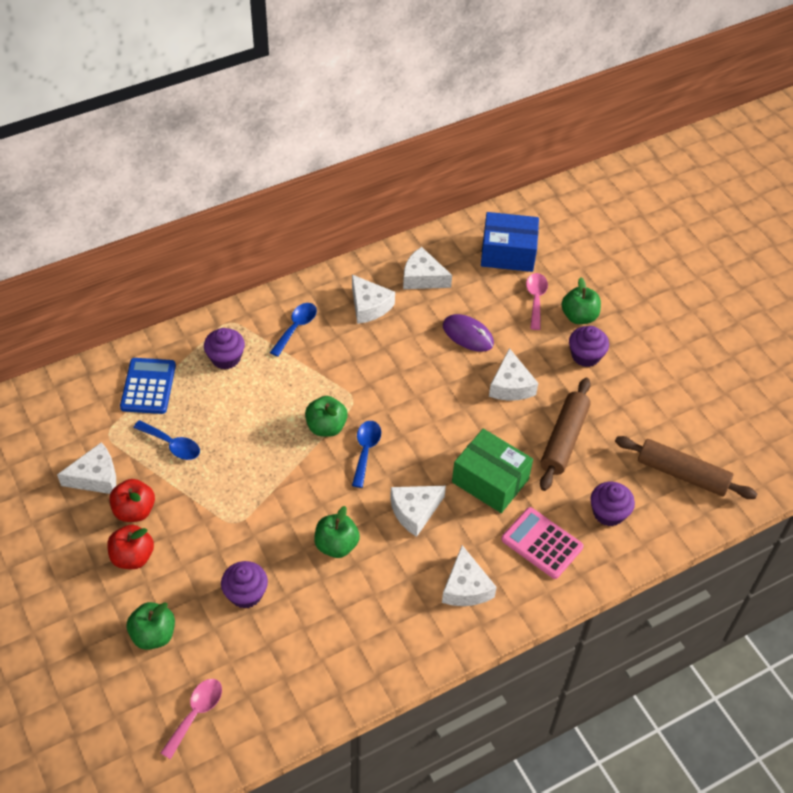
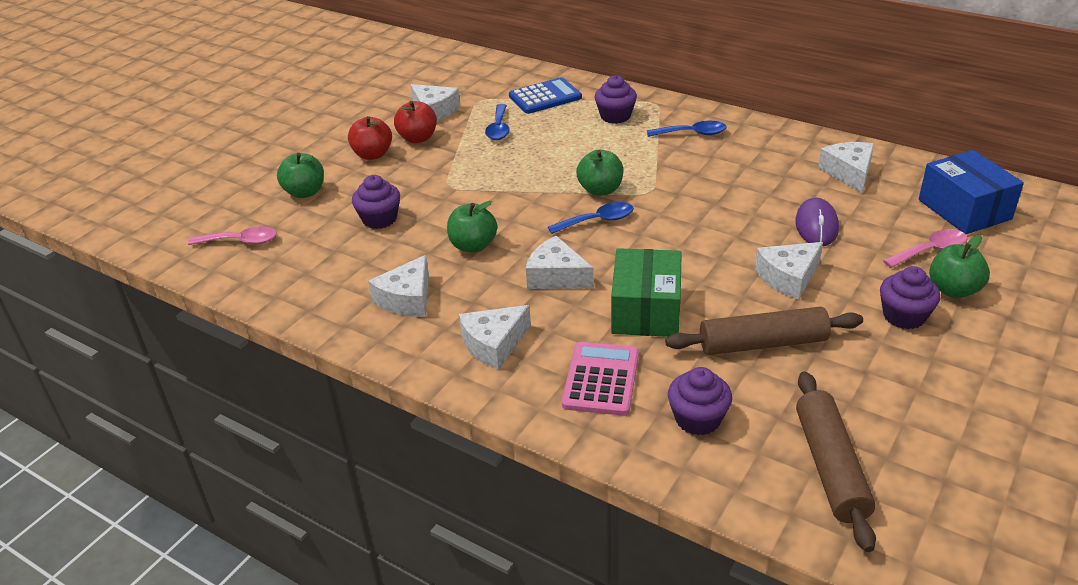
camera: 65 degrees right, 15 degrees down
(369, 306) = (769, 158): white cheese -> white cheese (407, 299)

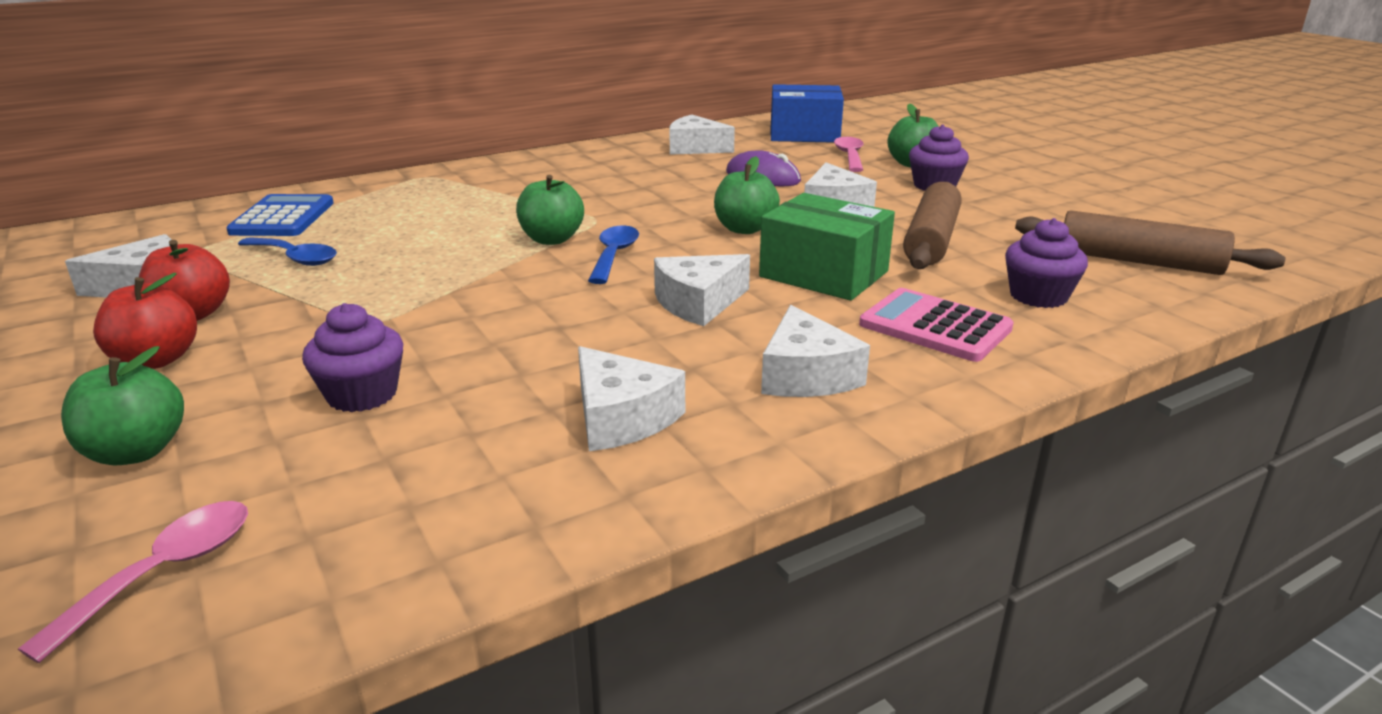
camera: 65 degrees left, 10 degrees down
(473, 246) = (554, 338): green apple -> green apple (744, 229)
(615, 116) = (410, 197): purple cupcake -> none
(692, 133) = (519, 177): blue spoon -> none

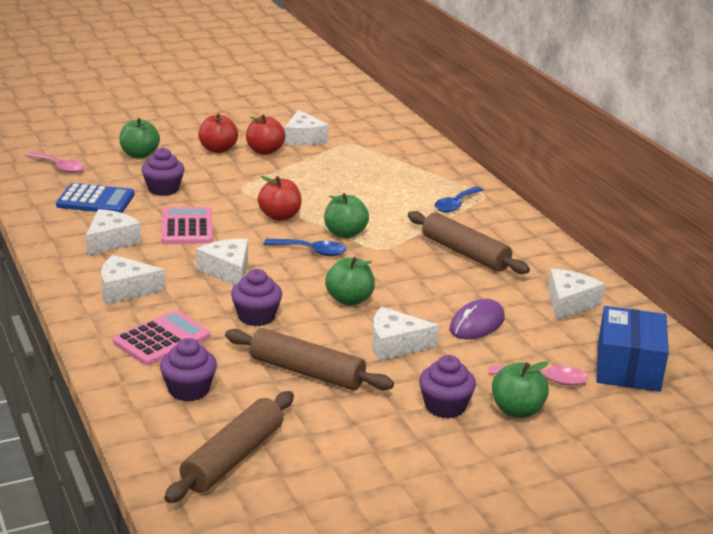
camera: 95 degrees right, 0 degrees up
(283, 217) = (402, 159): blue calculator -> blue calculator (95, 200)
(295, 258) = (333, 166): blue spoon -> blue spoon (456, 205)
(495, 282) = (279, 216): none -> red apple
(545, 350) = (187, 227): none -> pink calculator
(595, 183) = (465, 253): none -> brown rolling pin
(621, 417) = (111, 241): white cheese -> white cheese turned 150 degrees clockwise
(824, 274) = (256, 317): green box -> purple cupcake

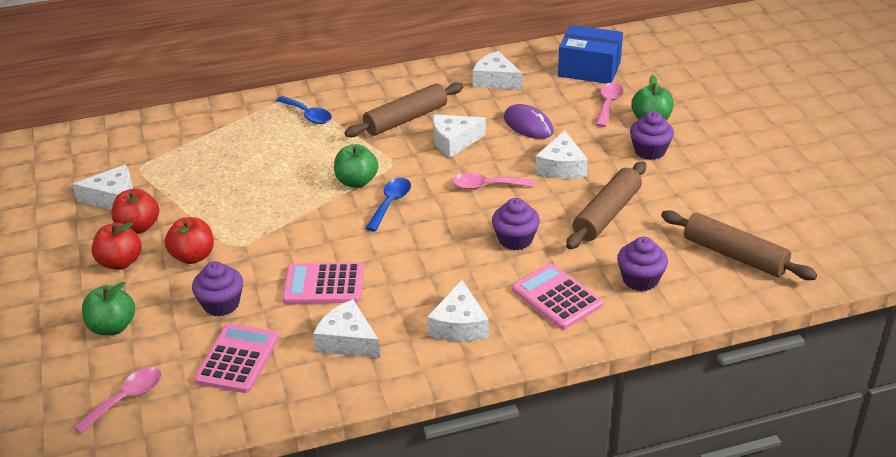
camera: 80 degrees left, 10 degrees up
(95, 200) = (237, 359): blue calculator -> pink calculator
(227, 271) = (425, 256): white cheese -> white cheese (454, 141)
(279, 216) = (311, 220): red apple -> red apple (193, 256)
(349, 300) = (486, 186): green apple -> pink spoon

